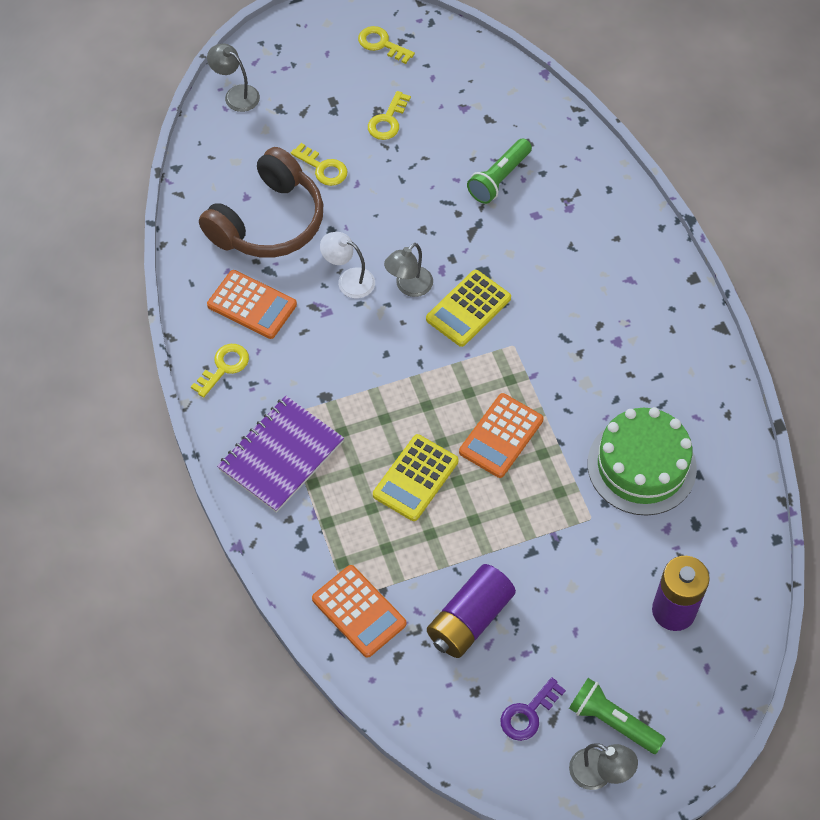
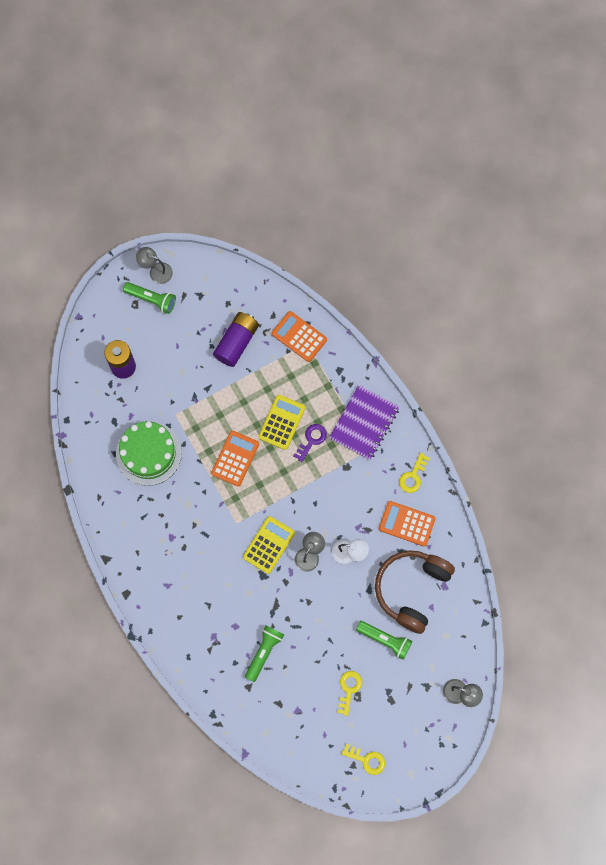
camera: 170 degrees right, 15 degrees up
(323, 168) = (385, 640): yellow key -> green flashlight
(528, 714) = (197, 296): purple key -> purple key (311, 440)

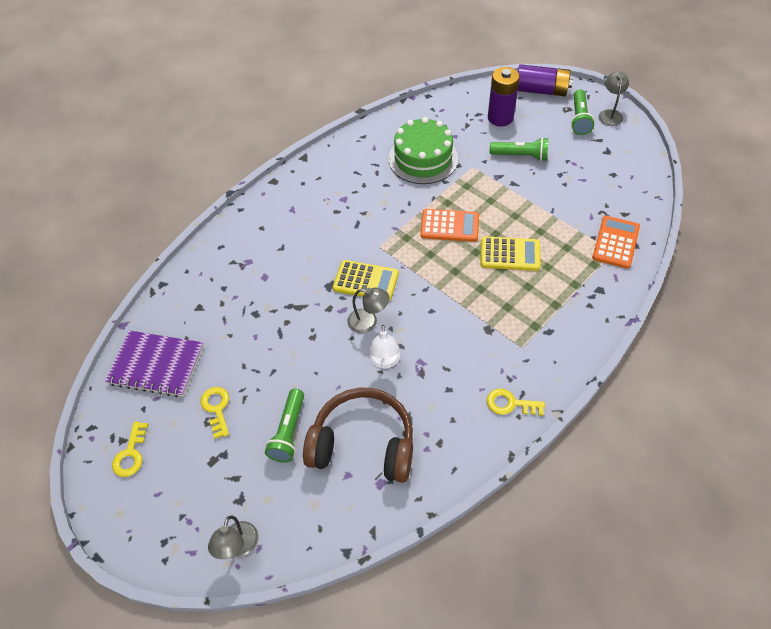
camera: 75 degrees right, 20 degrees down
(236, 342) = (576, 192): purple battery -> purple battery (541, 90)
(264, 652) = (241, 311): green flashlight -> green flashlight (520, 156)
(311, 440) = (503, 287): purple key -> none
(349, 689) = (216, 408): yellow key -> yellow key turned 105 degrees counterclockwise
(364, 423) = (550, 332): purple notebook -> purple notebook (156, 365)
(407, 524) = (446, 414): orange calculator -> none

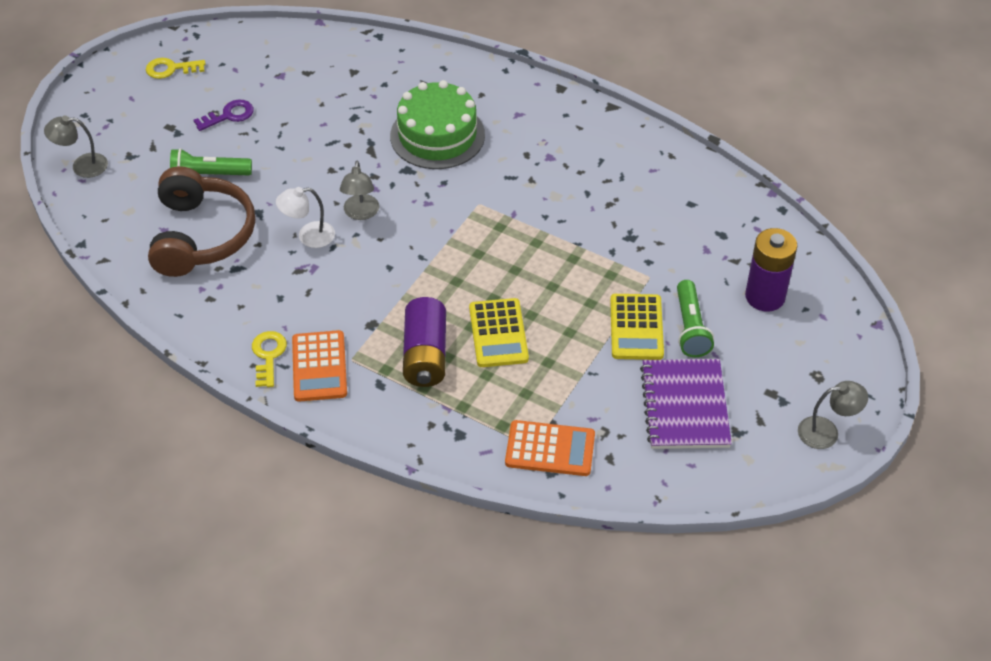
camera: 75 degrees right, 5 degrees down
(156, 365) = (274, 59): purple notebook -> purple notebook (685, 406)
(216, 408) = (229, 115): yellow key -> purple key
(366, 281) = (421, 200): yellow calculator -> yellow calculator (636, 327)
(423, 158) = (648, 222): green cake -> green cake (437, 135)
(449, 226) = (532, 266): orange calculator -> orange calculator (319, 367)
(541, 90) = (849, 340): purple battery -> purple battery (425, 355)
(579, 119) = (799, 392): green flashlight -> none

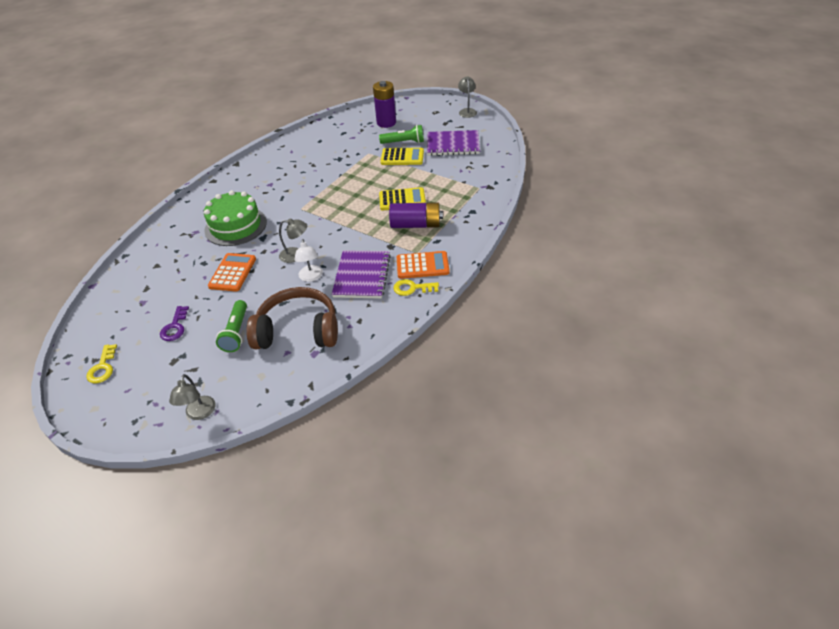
camera: 85 degrees left, 5 degrees down
(229, 115) = (175, 327): purple key -> purple key turned 150 degrees counterclockwise
(304, 294) = (362, 276): none -> purple notebook
(550, 449) = (480, 182): orange calculator -> orange calculator (232, 273)

